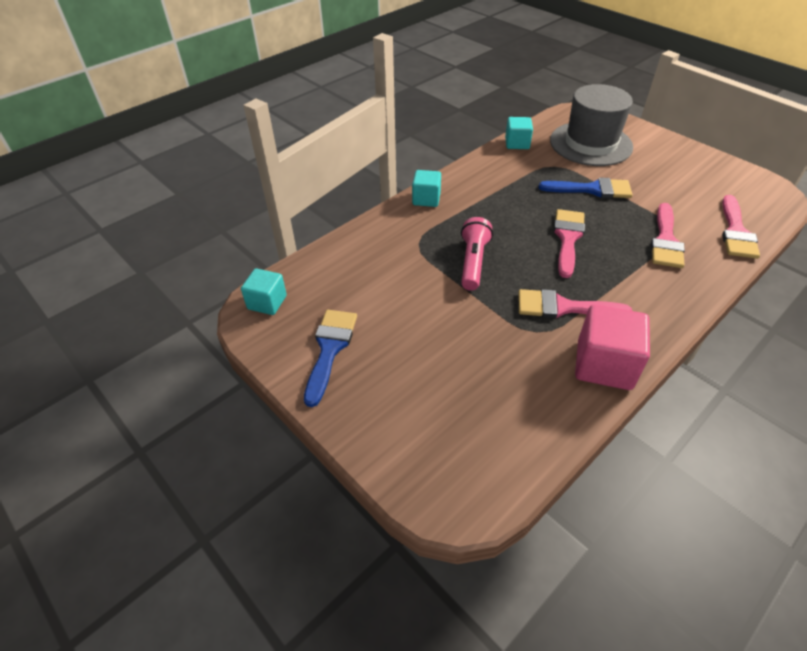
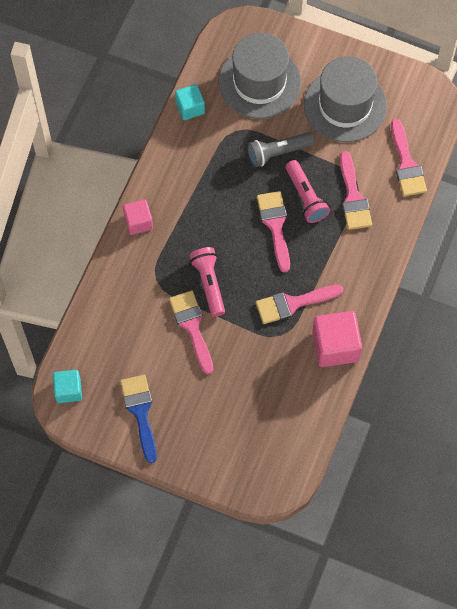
camera: 25 degrees left, 20 degrees up
(426, 199) = (138, 222): turquoise cube -> pink cube
(435, 291) = (192, 327): none -> pink brush
(592, 189) = (278, 152): blue brush -> grey flashlight
(610, 226) = (305, 197): none -> pink flashlight
(674, 176) = (345, 105): none -> grey hat

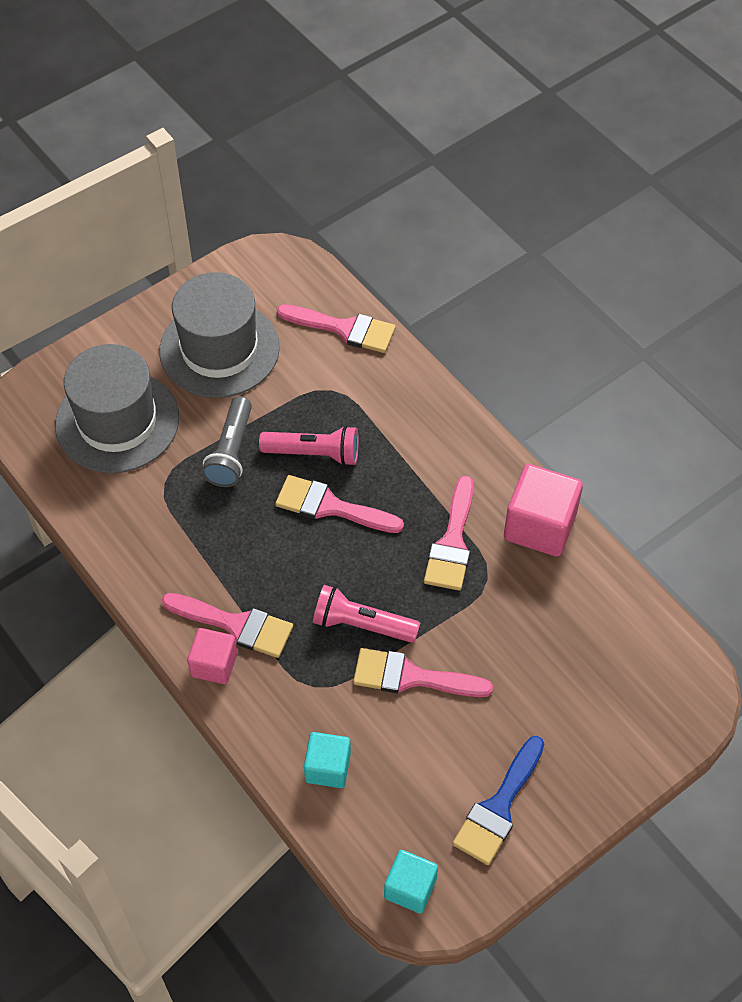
camera: 60 degrees left, 10 degrees down
(140, 412) = (498, 807): blue brush -> blue brush turned 75 degrees counterclockwise
(190, 108) = (92, 517): turquoise cube -> turquoise cube (328, 767)
(353, 197) = (349, 404): pink brush -> pink brush (235, 625)

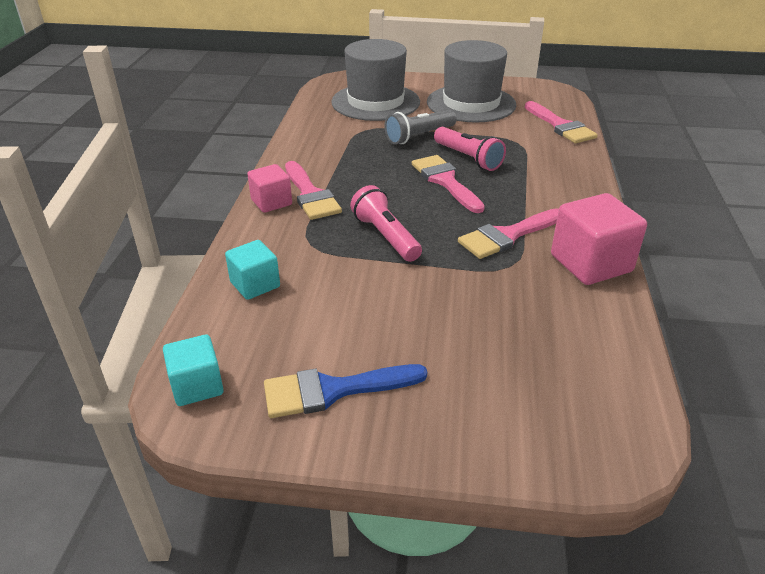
camera: 45 degrees right, 20 degrees down
(411, 677) = (380, 279): pink brush -> none

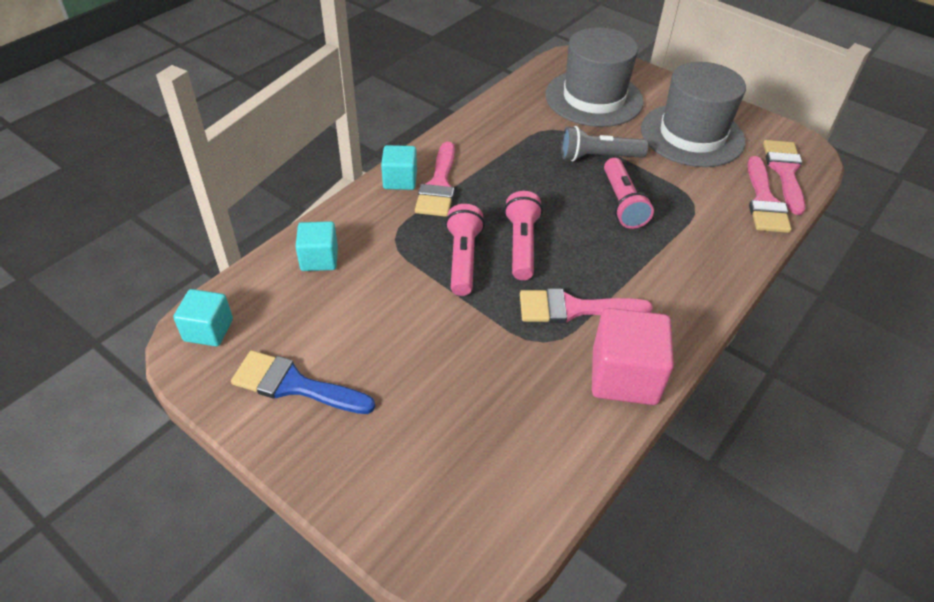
camera: 30 degrees right, 10 degrees up
(271, 202) = (400, 180): pink cube -> turquoise cube
(423, 210) = (521, 245): none -> pink flashlight
(445, 181) = (573, 221): pink brush -> pink brush (785, 172)

